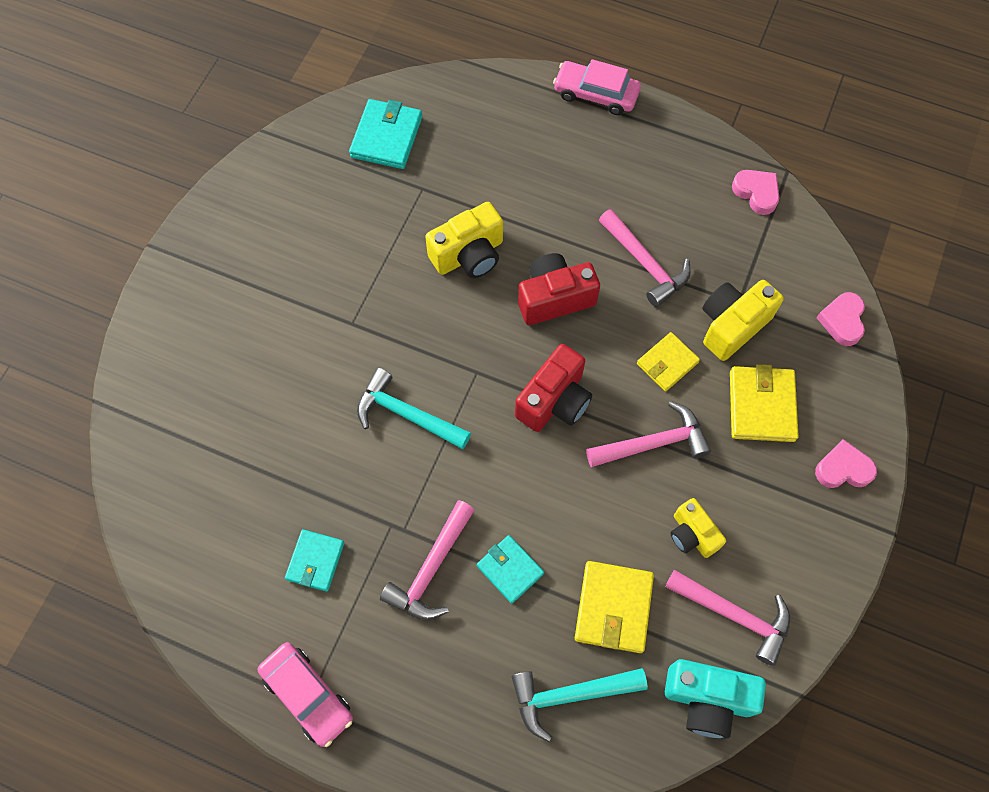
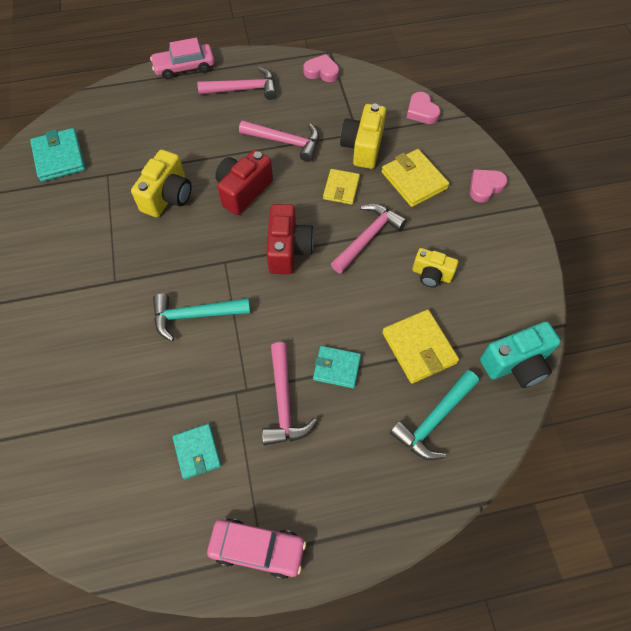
camera: 35 degrees left, 5 degrees down
(734, 615) = (491, 304): pink hammer -> pink hammer (243, 89)

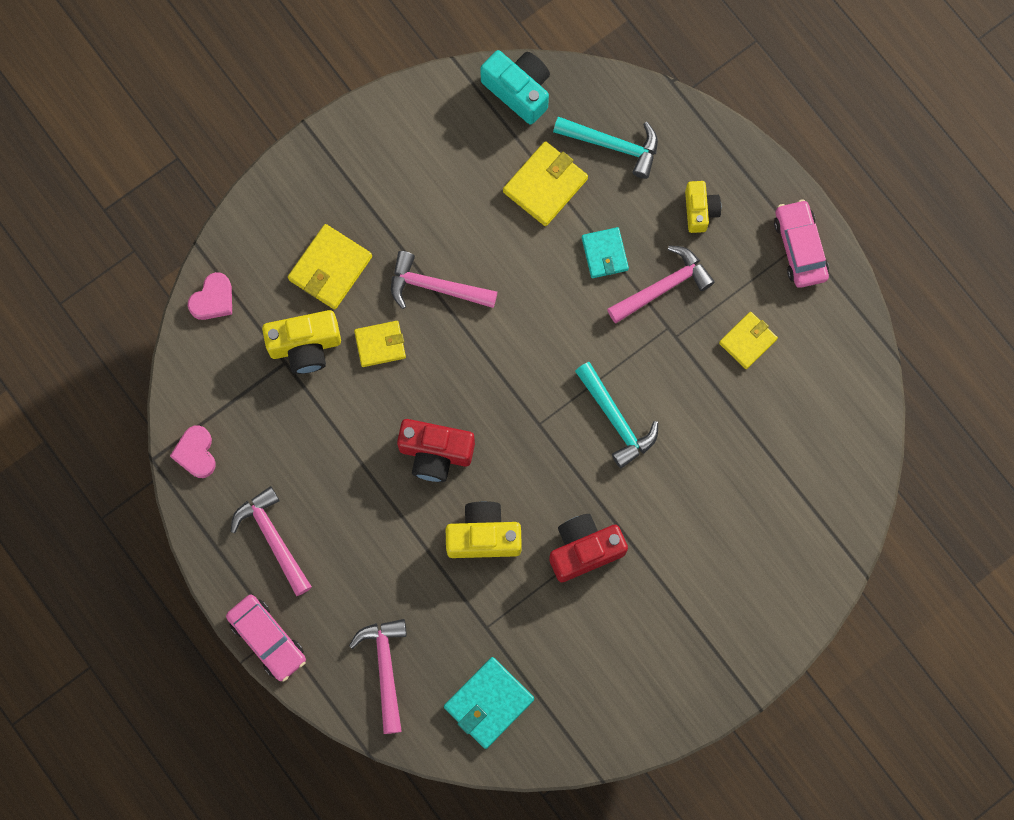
camera: 115 degrees left, 15 degrees up
(197, 452) = (747, 341): turquoise wallet -> yellow wallet
(285, 142) = (338, 442): pink hammer -> pink hammer (385, 669)
(288, 249) = (491, 364): red camera -> red camera (584, 550)
(431, 275) = (453, 203): yellow camera -> yellow camera (700, 210)
(485, 187) = (304, 186): pink heart -> none

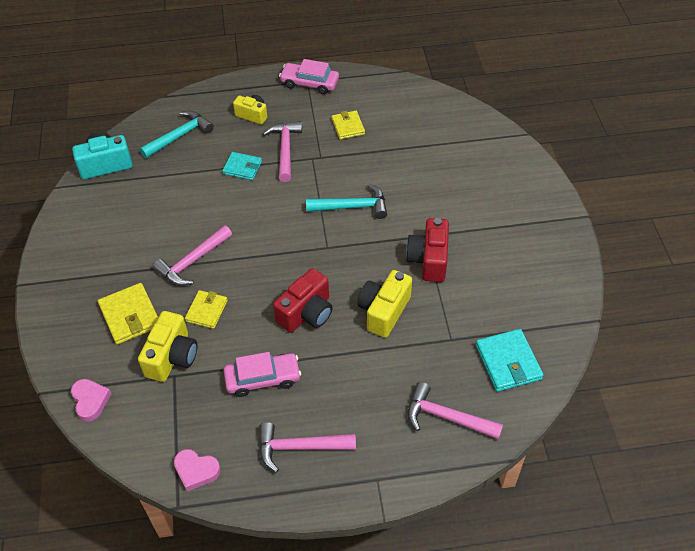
camera: 60 degrees left, 25 degrees down
(267, 639) = (376, 490): pink car -> pink car (263, 379)
(545, 185) = (175, 177): yellow wallet -> none

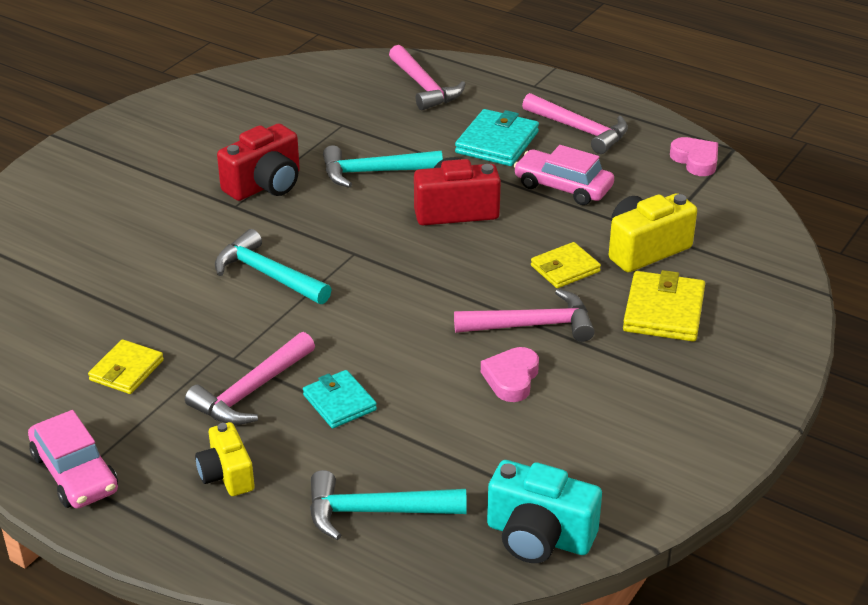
camera: 140 degrees left, 15 degrees down
(90, 401) = (771, 259): pink heart -> pink heart (511, 378)
(384, 311) = (374, 172): yellow camera -> turquoise hammer
(508, 362) = (318, 88): turquoise wallet -> turquoise wallet (497, 142)

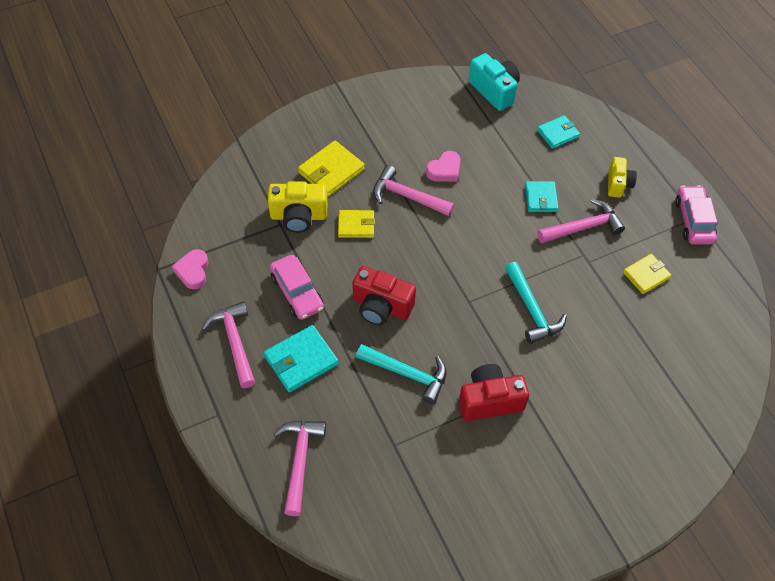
camera: 150 degrees left, 20 degrees up
(375, 511) = (557, 133): turquoise hammer -> turquoise wallet

